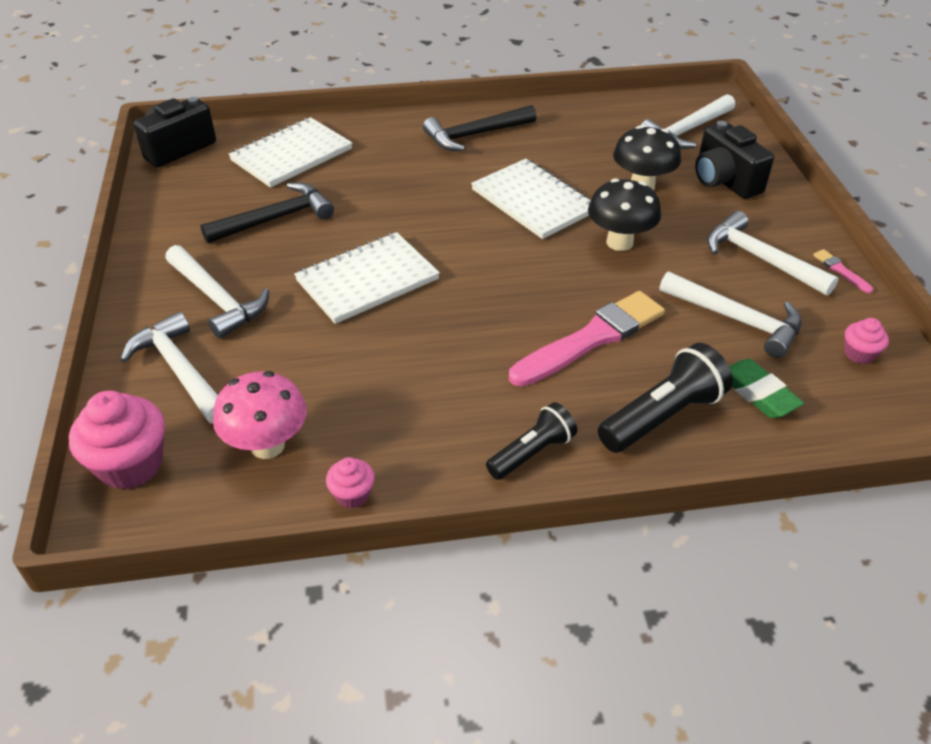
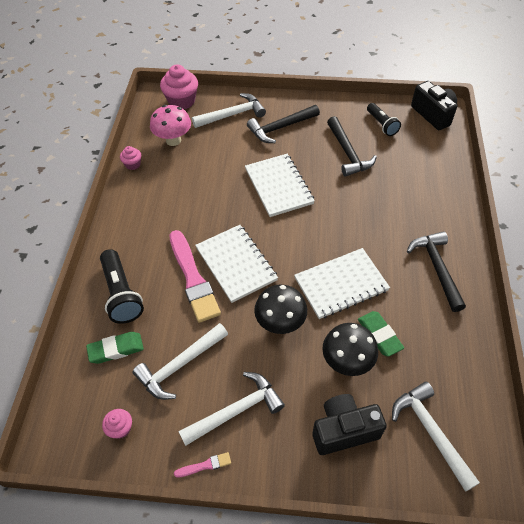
camera: 105 degrees right, 10 degrees up
(217, 299) = (280, 128): white hammer -> black hammer
(291, 155) = (419, 164): white notebook -> white notebook (236, 264)
(532, 453) = (125, 231): black flashlight -> black flashlight (381, 125)
(592, 167) = (379, 335): none -> green eraser

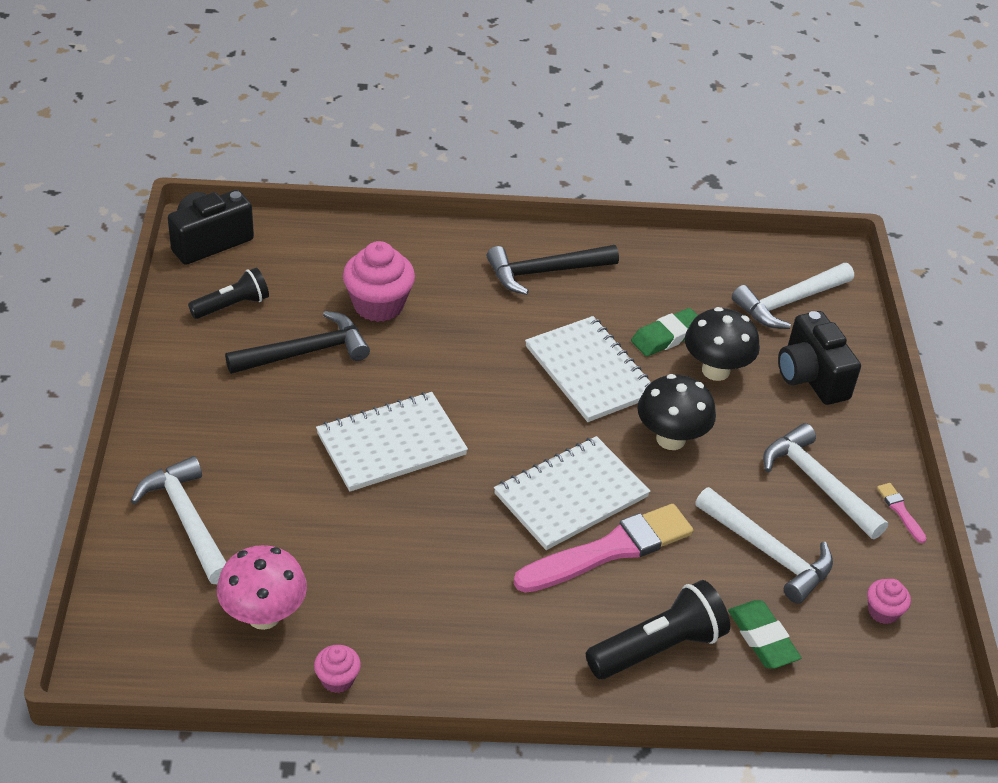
camera: 100 degrees left, 10 degrees down
(181, 101) = (131, 614): pink cupcake -> pink cupcake (378, 305)
(280, 128) = (233, 444): black hammer -> none

